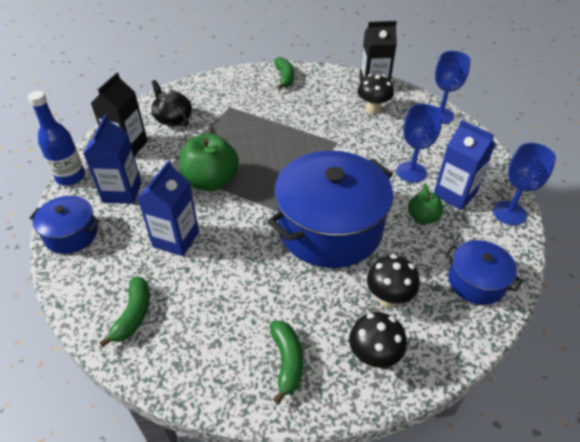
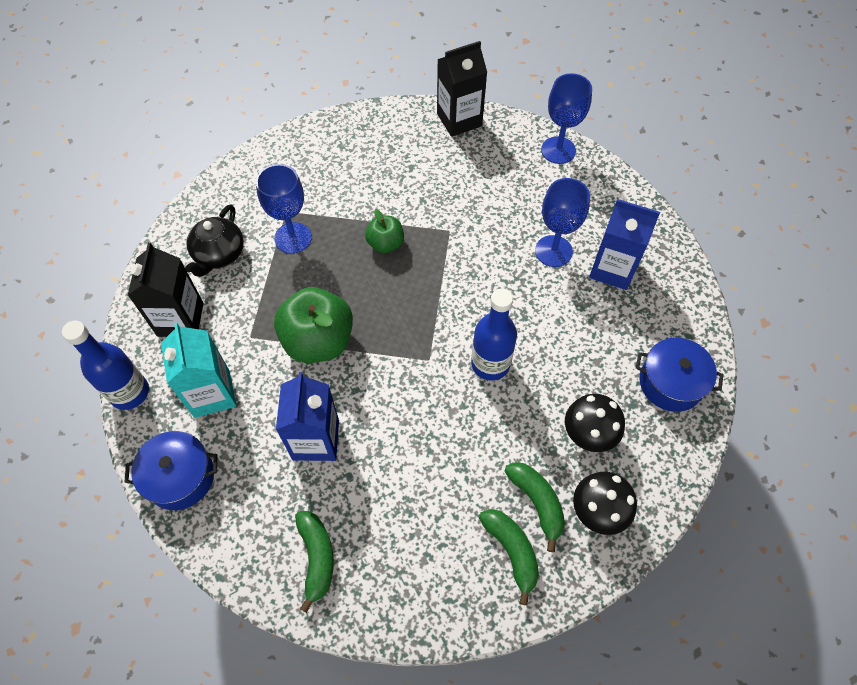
camera: 20 degrees left, 15 degrees up
(122, 192) = (212, 393): blue carton -> turquoise carton
(173, 119) = (219, 254): black teapot -> black teapot turned 105 degrees counterclockwise
(284, 78) = (338, 139): green banana -> green banana (537, 503)
(330, 228) = (490, 364): blue pot -> blue bottle
(373, 109) = (473, 164): black mushroom -> none
(422, 218) = (588, 314): green apple -> green apple (385, 243)
(509, 213) = (679, 277): blue goblet -> blue goblet (293, 238)

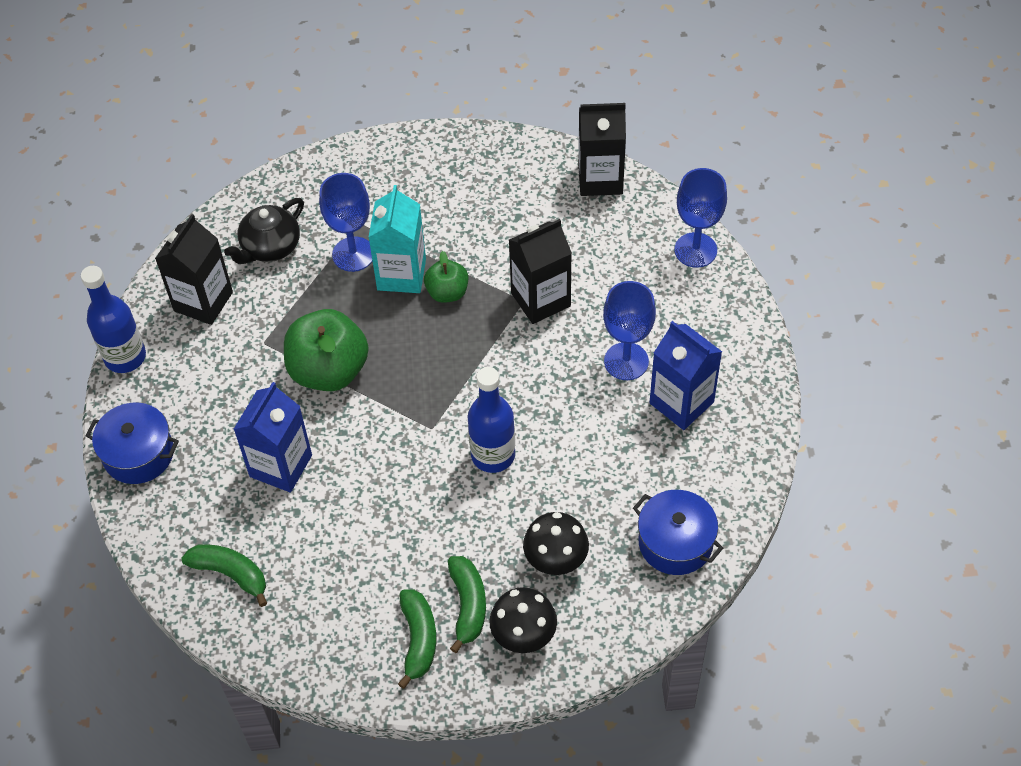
camera: 25 degrees right, 5 degrees down
(212, 393) = (202, 385): turquoise carton -> turquoise carton (401, 274)
(316, 558) = (231, 574): green banana -> green banana turned 75 degrees counterclockwise
(462, 225) = (540, 299): none -> black carton

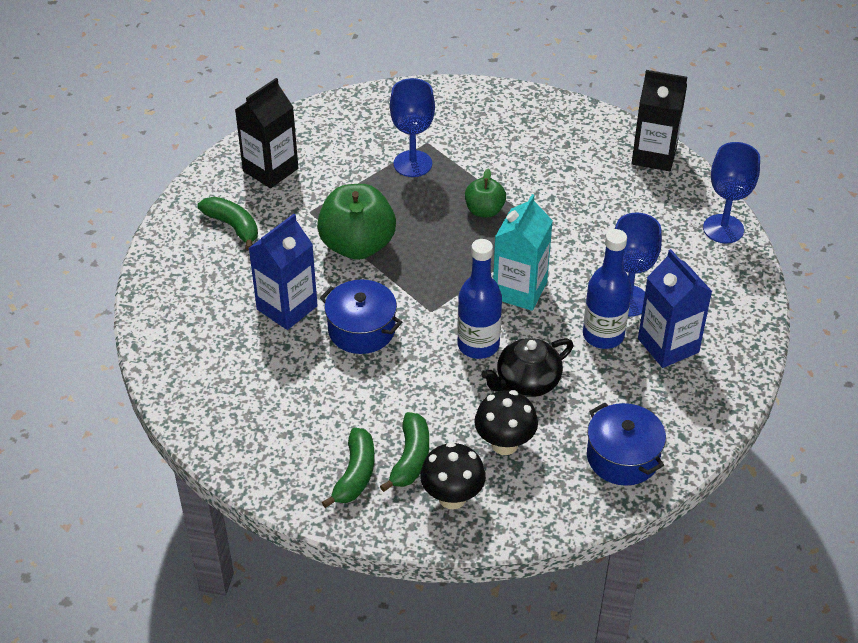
camera: 15 degrees right, 10 degrees down
(125, 357) = (188, 195): blue bottle -> blue bottle (603, 335)
(138, 454) = (169, 269): blue pot -> blue pot (361, 329)
(231, 574) = (210, 380): green banana -> green banana (233, 226)
(270, 247) = (343, 143): black teapot -> black teapot (527, 382)
(401, 274) = (449, 188): turquoise carton -> turquoise carton (519, 290)
(540, 299) = (566, 235): black carton -> none

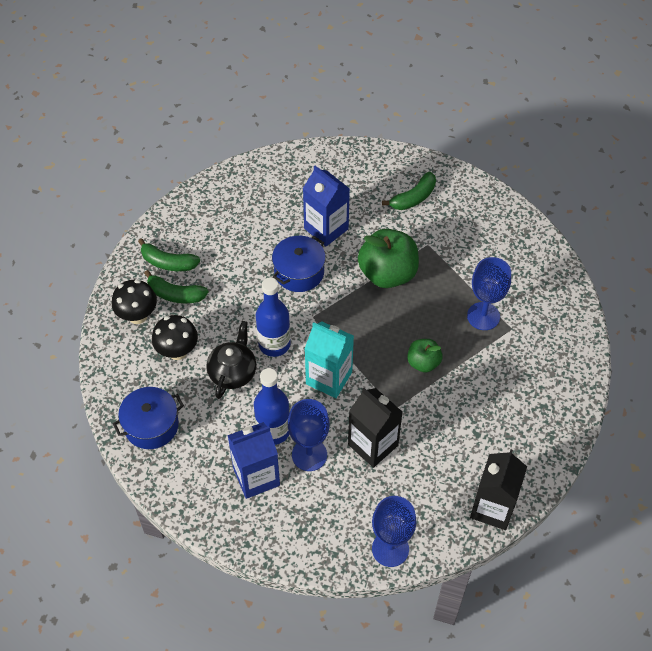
camera: 95 degrees right, 10 degrees up
(270, 170) = (477, 221): black carton -> black carton (373, 445)
(527, 382) = (233, 372): black teapot -> black teapot turned 45 degrees clockwise

